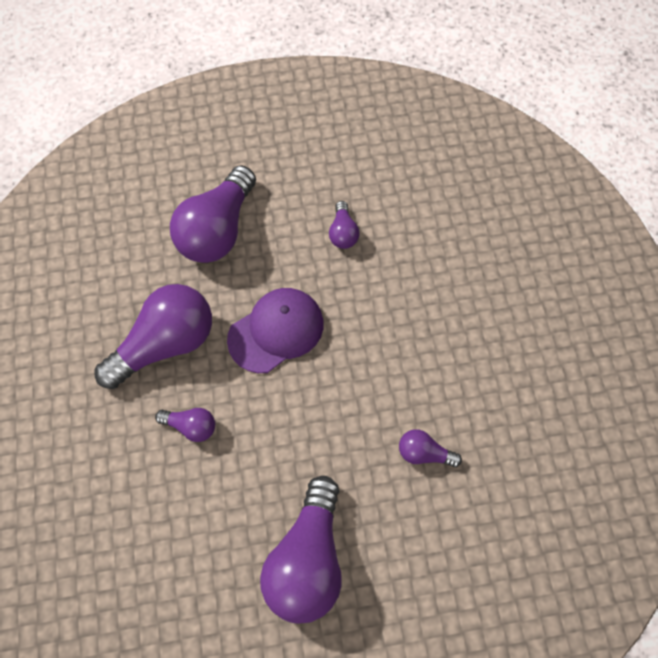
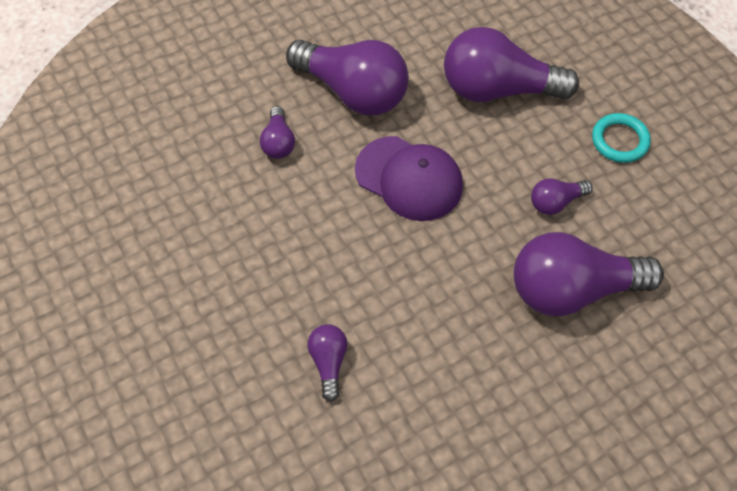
camera: 70 degrees right, 5 degrees down
(306, 166) = (619, 140): none -> turquoise ring
(307, 560) = (179, 286): purple light bulb -> purple light bulb (572, 289)

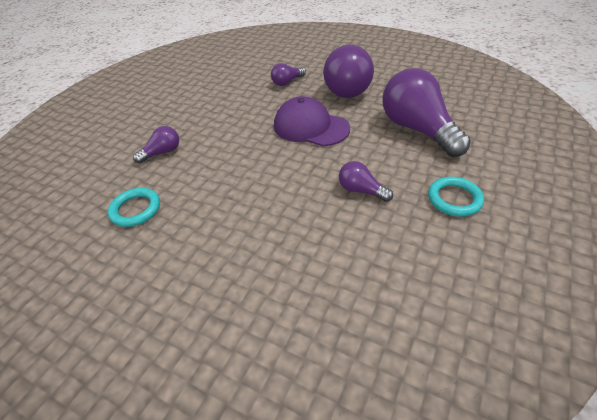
camera: 60 degrees right, 15 degrees down
(409, 178) = (310, 127): purple cap -> purple cap turned 120 degrees clockwise
(428, 431) = (136, 209): none -> turquoise ring
(572, 289) = (296, 230): purple light bulb -> none

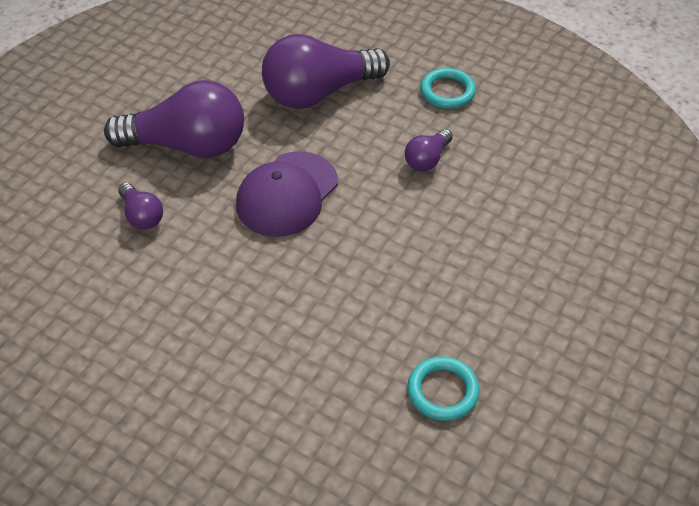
camera: 90 degrees left, 5 degrees up
(162, 153) = (314, 379): purple light bulb -> none

